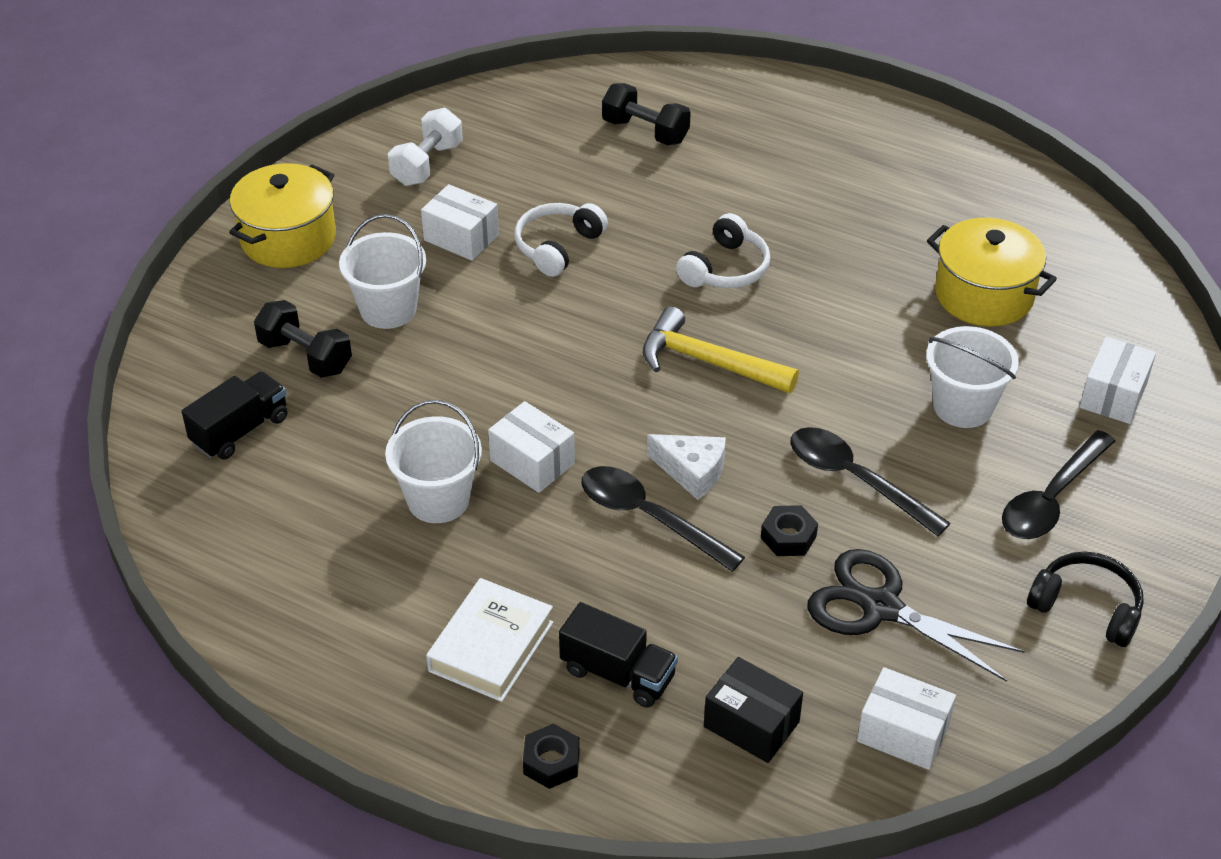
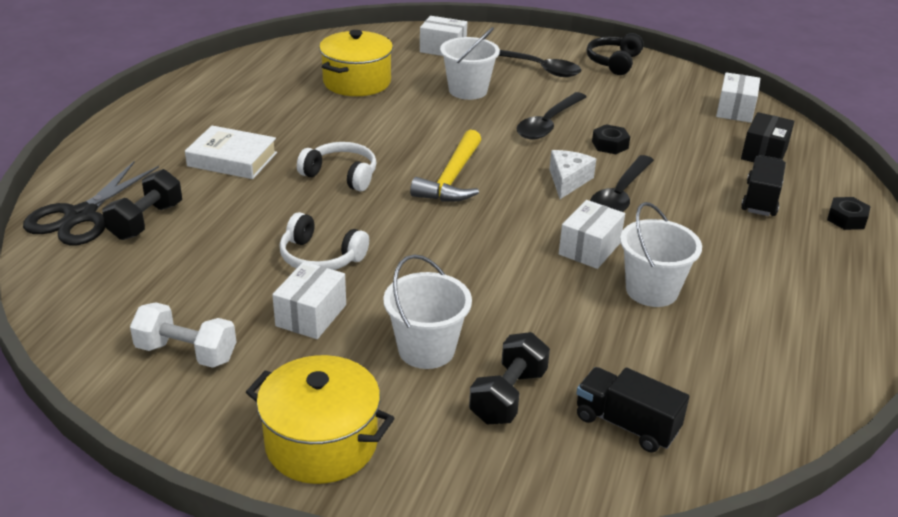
camera: 100 degrees left, 10 degrees down
(491, 646) = (775, 251): white book -> white book (232, 159)
(880, 607) = (649, 116): black scissors -> black scissors (81, 216)

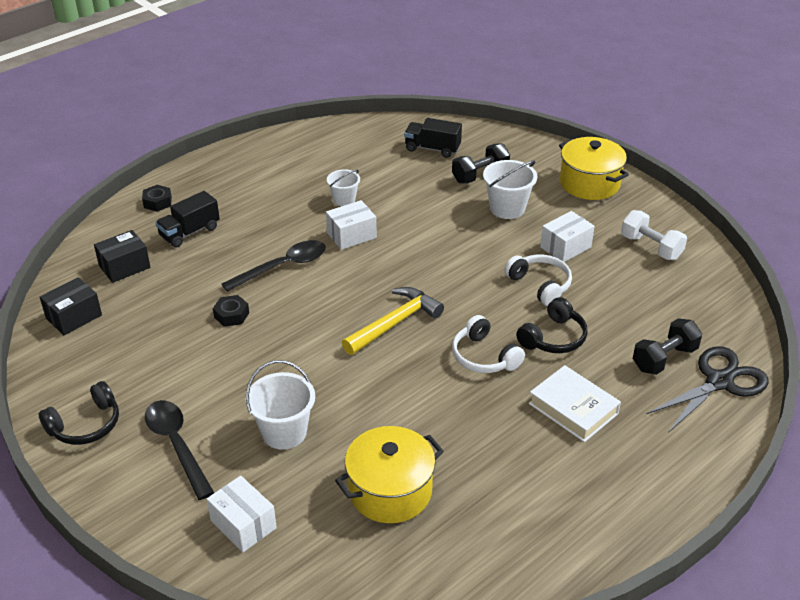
camera: 150 degrees left, 5 degrees up
(277, 209) = (553, 338): none -> black headphones
(548, 124) = (255, 357): black spoon -> none
(568, 181) = (306, 291): white cheese -> none
(626, 424) = (432, 149): black truck -> black truck turned 135 degrees clockwise
(651, 290) = (344, 200): white bucket -> white bucket, size x0.64
(735, 110) = (74, 317): white box -> black box

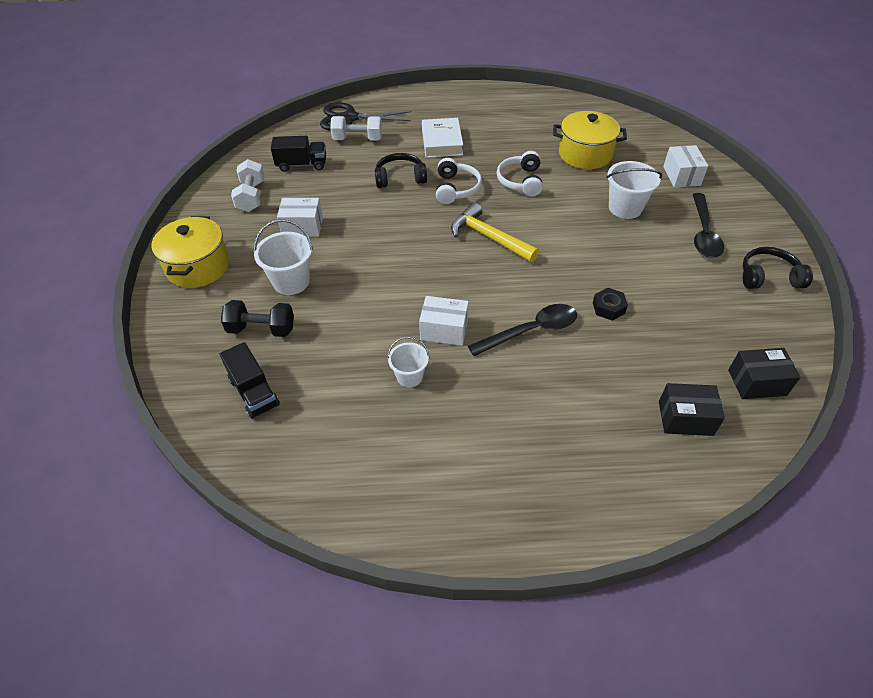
camera: 140 degrees left, 10 degrees up
(157, 202) = (607, 501): black nut -> none
(189, 232) = (594, 427): black truck -> black truck (302, 165)
(283, 266) = (531, 331): black spoon -> black spoon turned 150 degrees clockwise
(394, 323) = (489, 237): yellow hammer -> yellow hammer turned 45 degrees clockwise
(540, 285) = (360, 211): white headphones -> white headphones (520, 181)
(664, 359) = (358, 139): black dumbbell -> white dumbbell

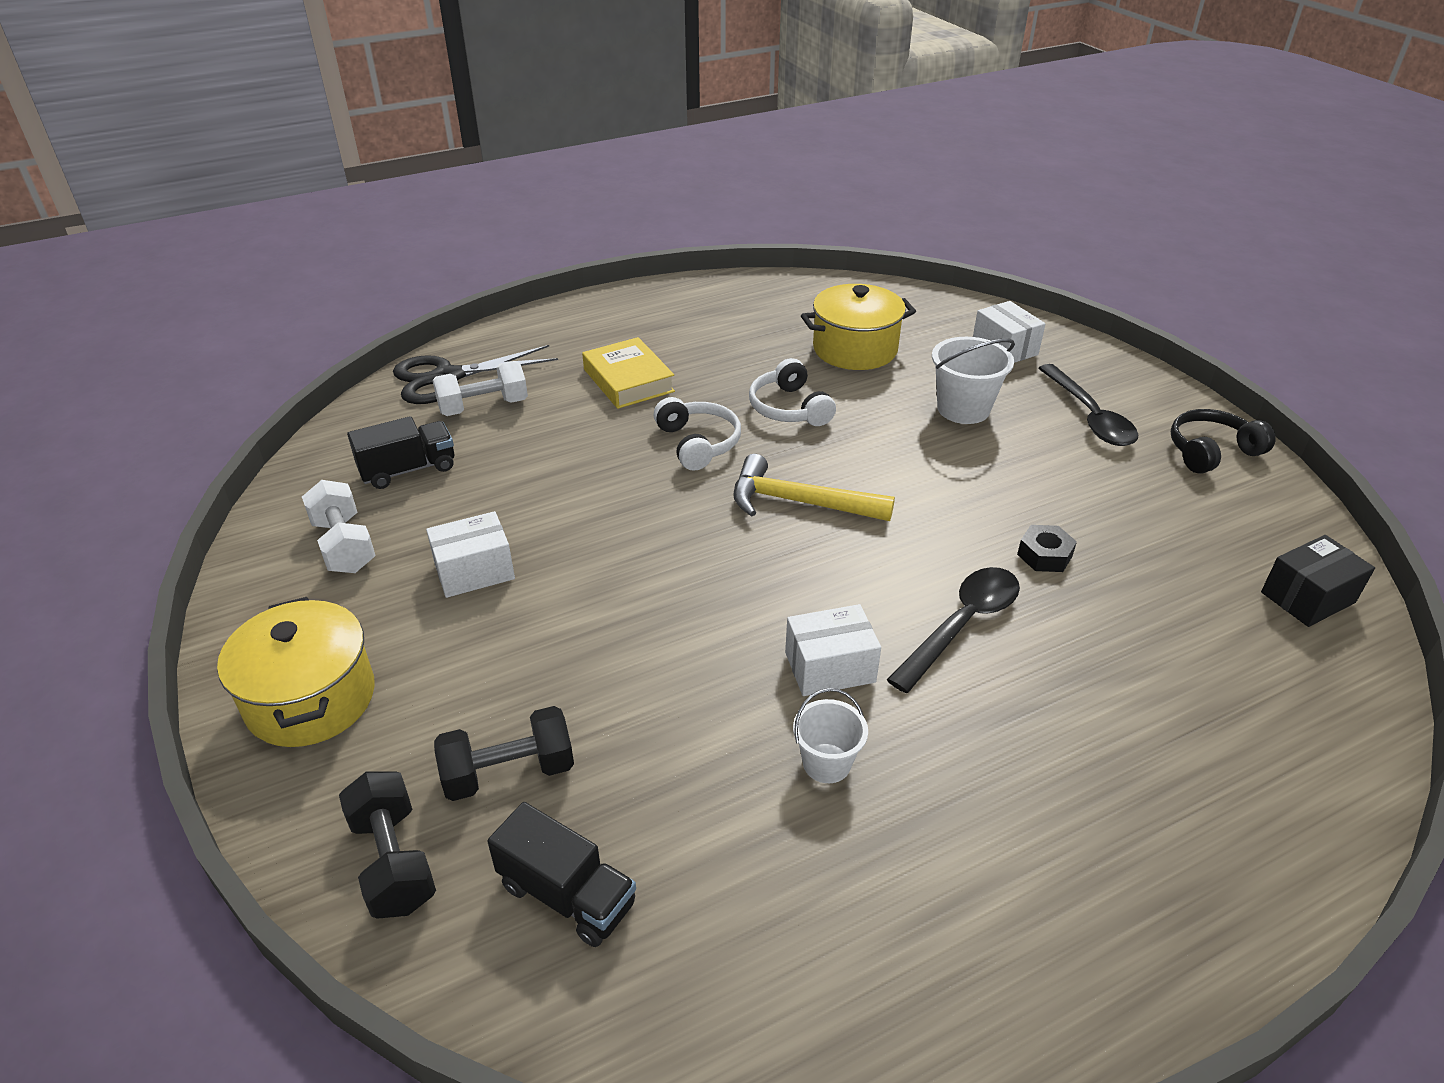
camera: 25 degrees left, 10 degrees down
(192, 351) = (394, 861): none -> black dumbbell
(291, 282) = (512, 670): white bucket -> none
(400, 178) = (596, 449): black headphones -> none
(442, 142) = (628, 380): white book -> yellow book
(685, 418) = (1262, 680): black box -> none

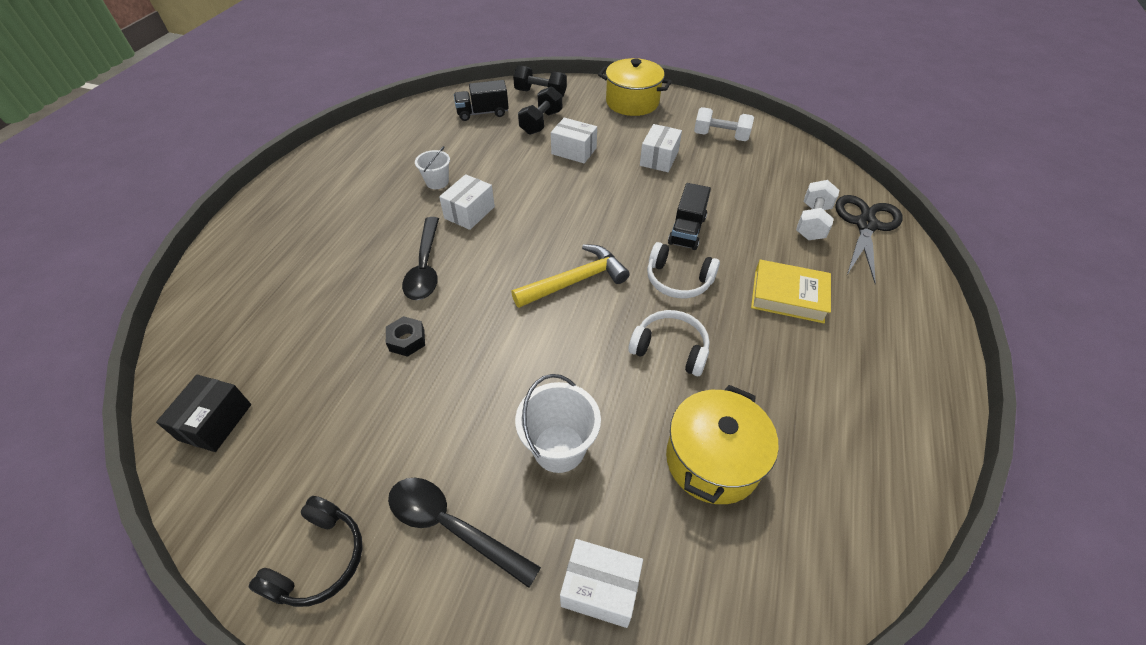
camera: 135 degrees right, 10 degrees up
(408, 470) = (767, 173): black truck -> black truck (687, 230)
(553, 668) = (574, 151): none -> white box

